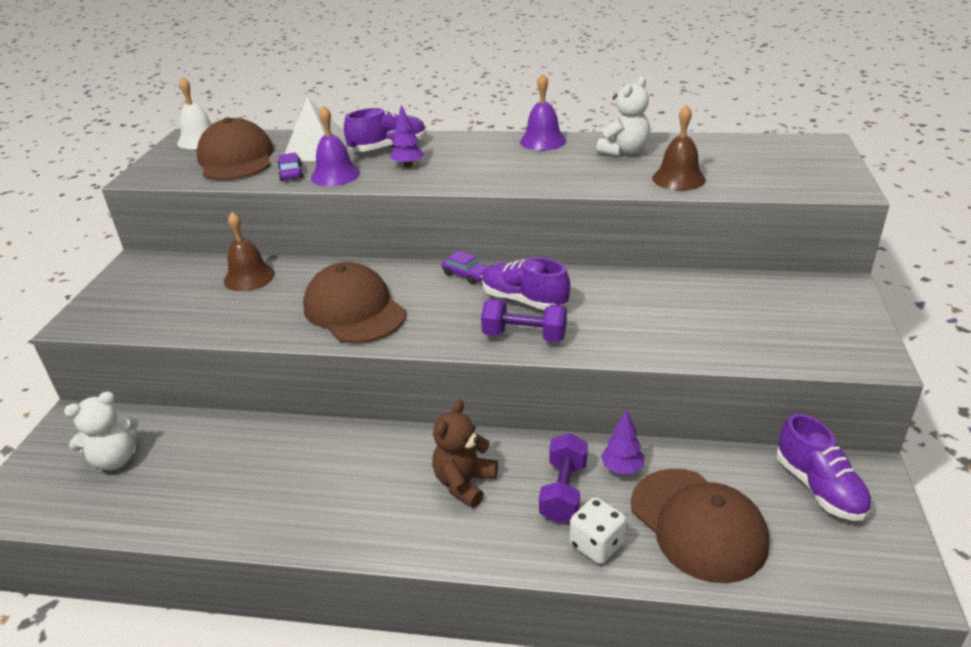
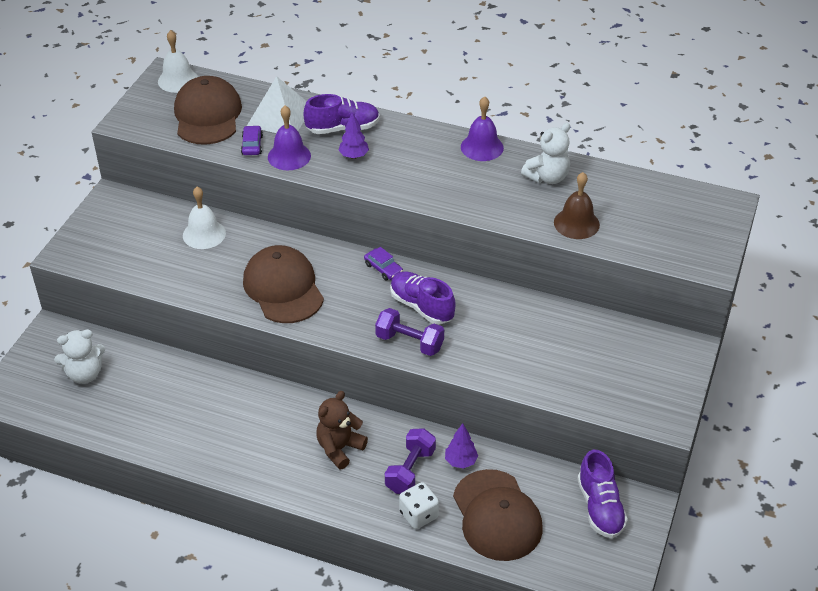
camera: 10 degrees right, 10 degrees up
(249, 277) = (204, 234): brown bell -> white bell

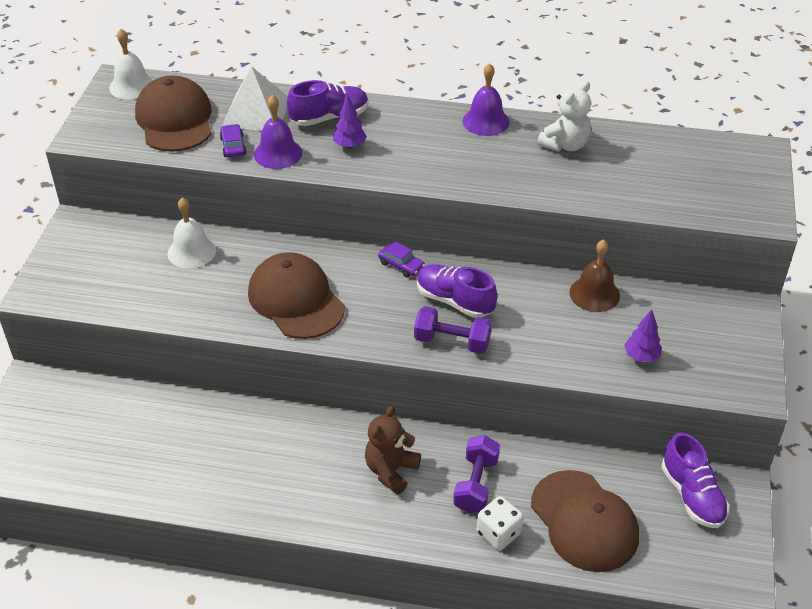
camera: 10 degrees left, 0 degrees up
(85, 374) = (79, 427): white teddy bear -> none
(460, 461) = (528, 466): purple tree -> purple tree (641, 356)
(576, 223) = (611, 189): brown bell -> brown bell (594, 294)

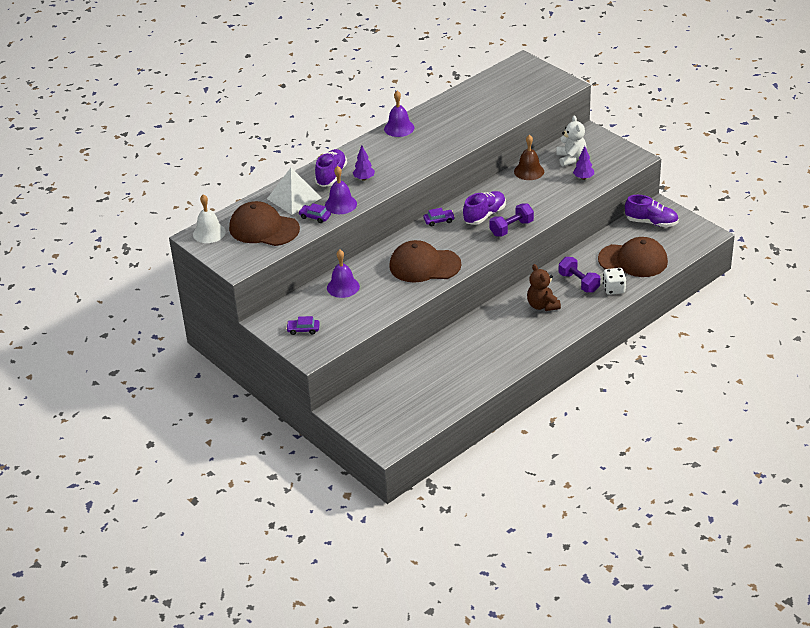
camera: 50 degrees left, 5 degrees down
(82, 261) = (303, 329): none -> purple car
(191, 251) = (343, 287): white bell -> purple bell
(454, 301) = (484, 215): purple shoe -> purple shoe turned 150 degrees clockwise
(565, 145) = (448, 113): white teddy bear -> white teddy bear (571, 158)

